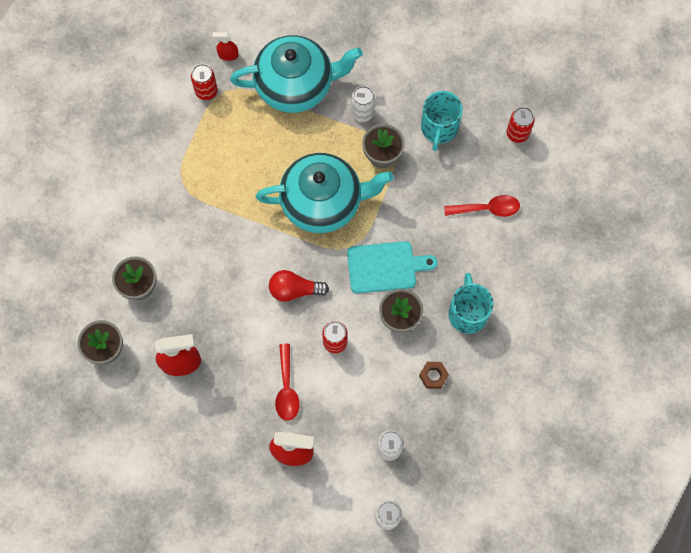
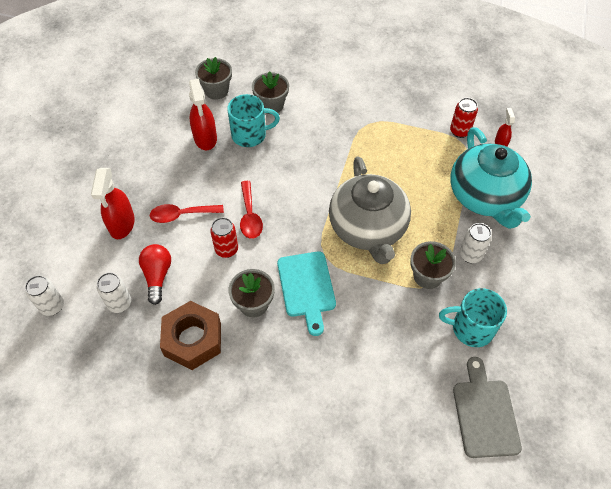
camera: 85 degrees right, 15 degrees down
(295, 290) = (276, 213): red light bulb -> red light bulb (157, 276)
(323, 202) = (368, 229): turquoise teapot -> grey teapot
(433, 376) = (193, 339): brown nut -> brown nut, size x2.12
(467, 313) = (262, 370): turquoise mug -> turquoise mug (250, 135)
(487, 209) = (385, 384): red spoon -> red spoon (250, 216)
(517, 133) = (484, 413): red can -> grey cutting board

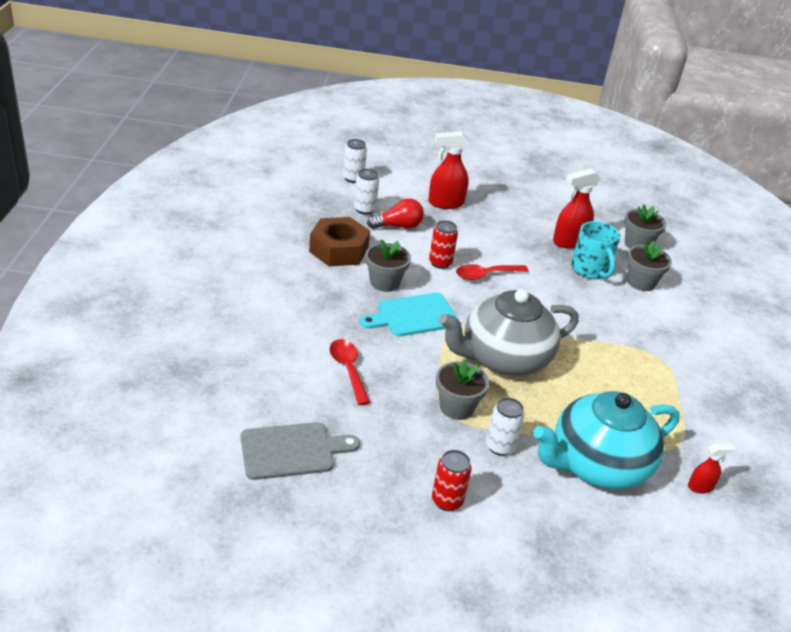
camera: 75 degrees right, 20 degrees down
(182, 215) = (469, 234): red spoon -> red spoon (348, 370)
(459, 131) = (697, 443): red can -> red can (447, 501)
(471, 328) = (397, 443): turquoise mug -> none

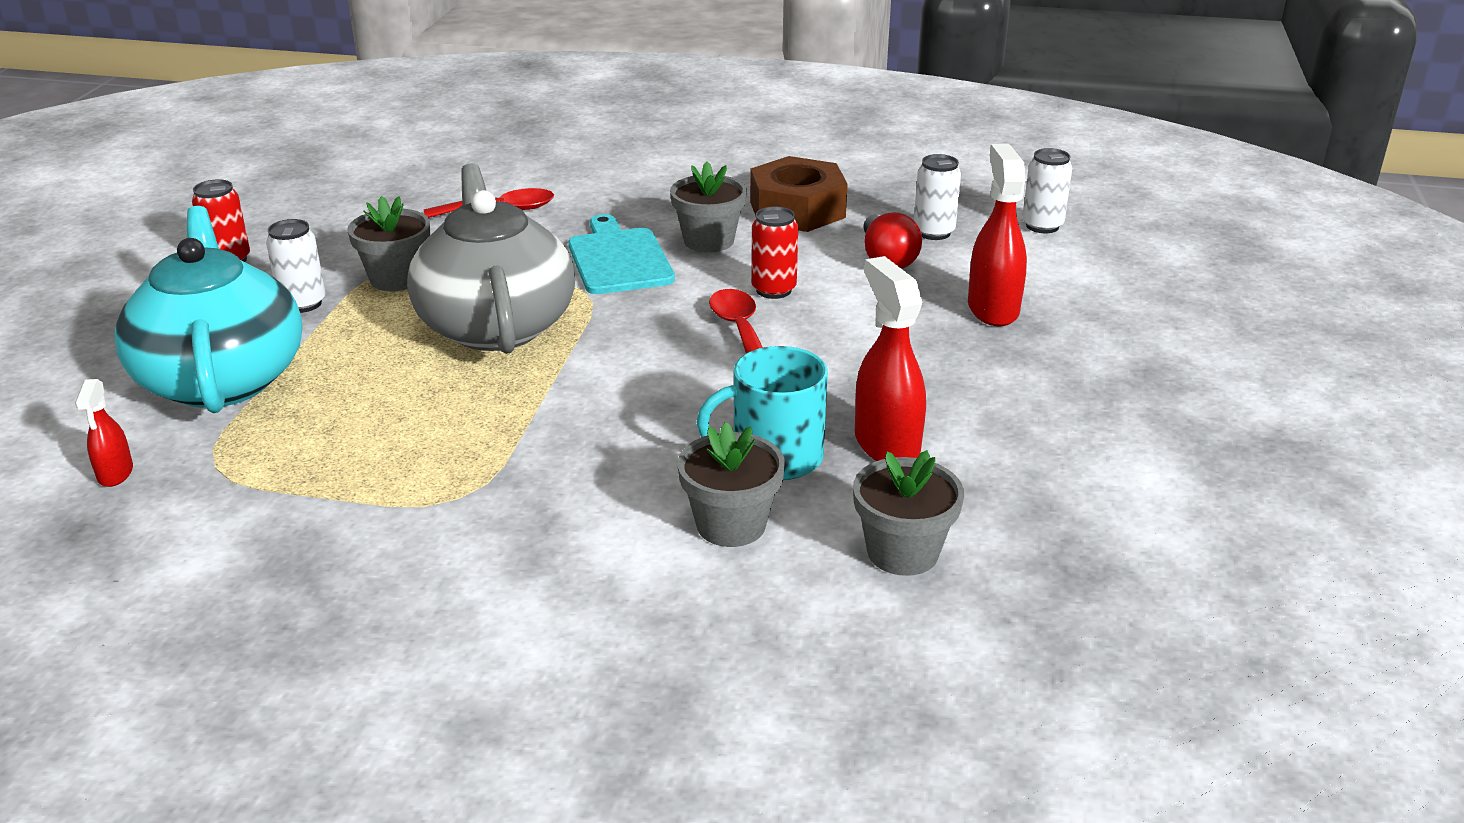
camera: 100 degrees right, 5 degrees down
(292, 450) = (363, 177): grey cutting board -> none

